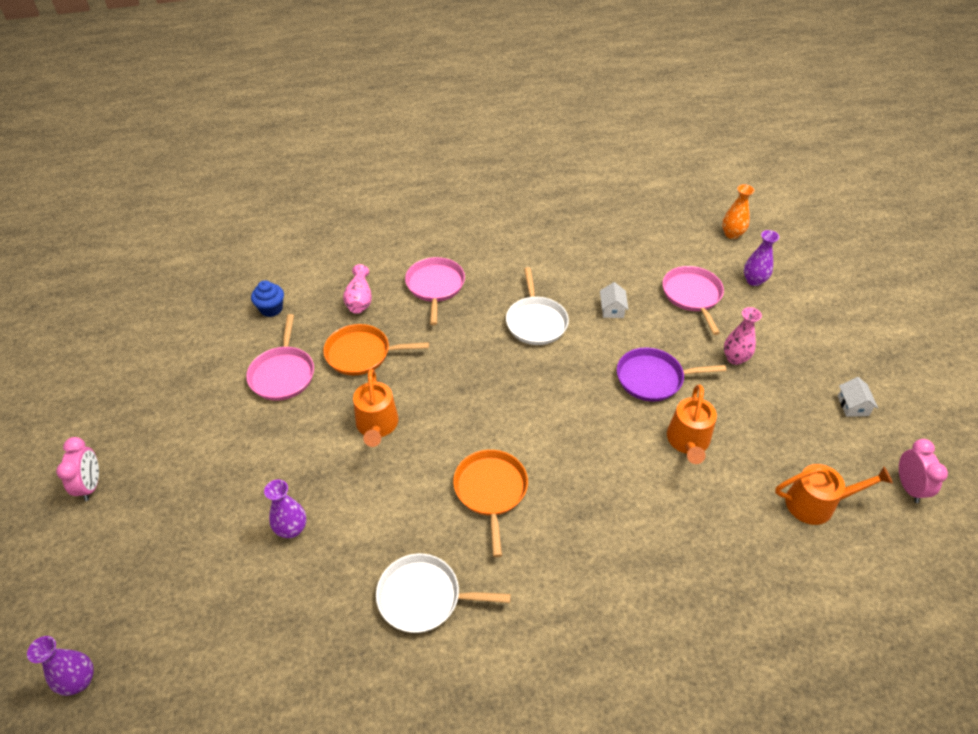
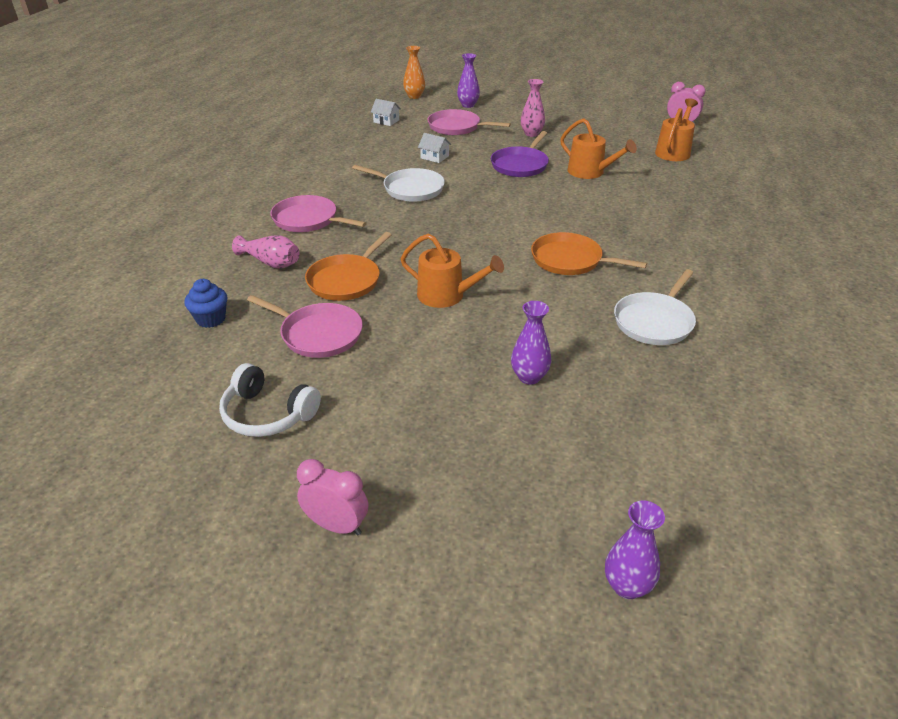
camera: 60 degrees left, 10 degrees down
(182, 395) = (267, 414): none -> white headphones
(853, 405) = (607, 116): white house -> white house (386, 121)

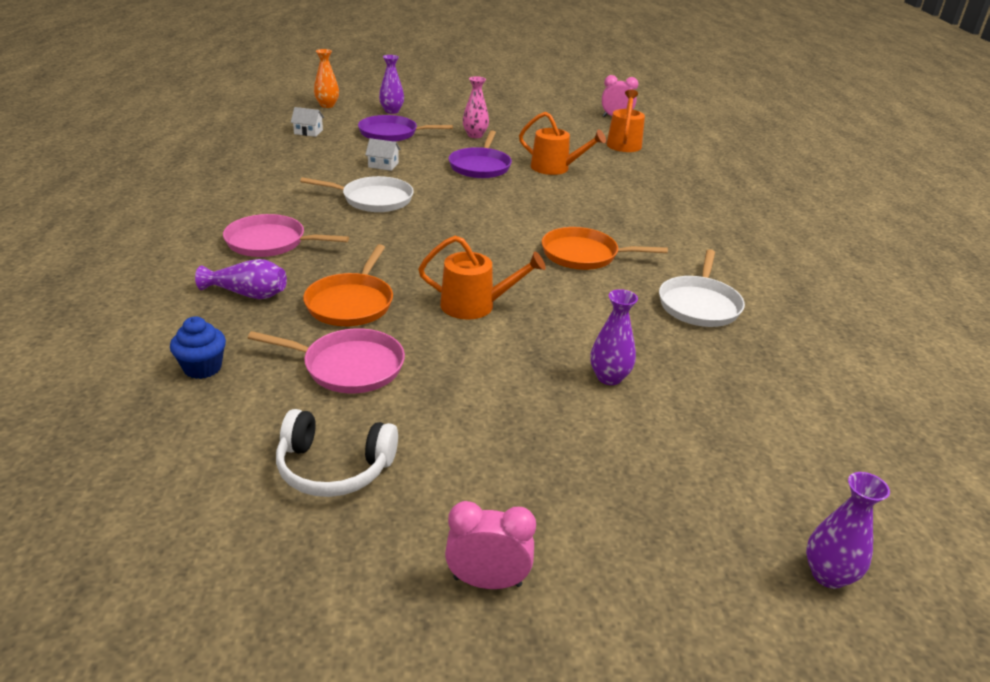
camera: 20 degrees left, 5 degrees down
(271, 262) = (248, 294): pink vase -> purple vase
(457, 127) = (391, 133): pink pan -> purple pan

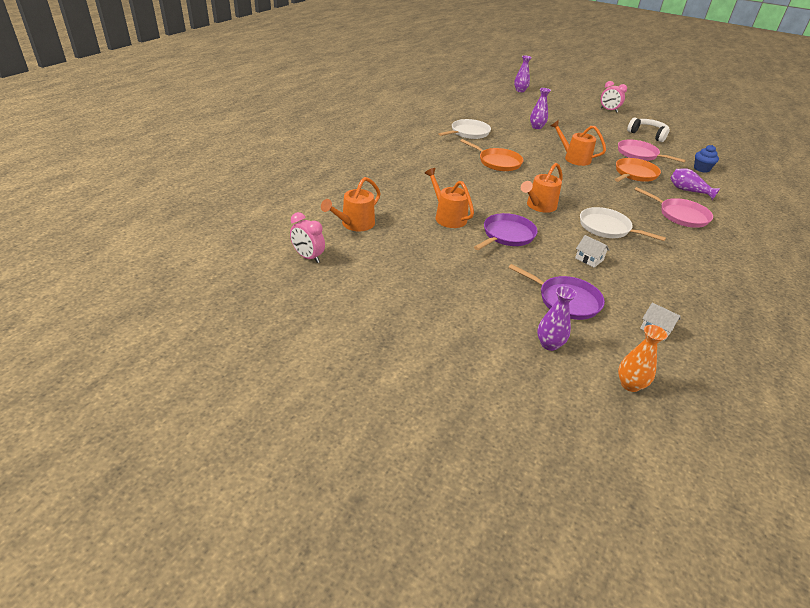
camera: 150 degrees left, 5 degrees up
(471, 204) = (539, 206): none -> orange watering can
(475, 135) = (482, 273): pink vase -> none

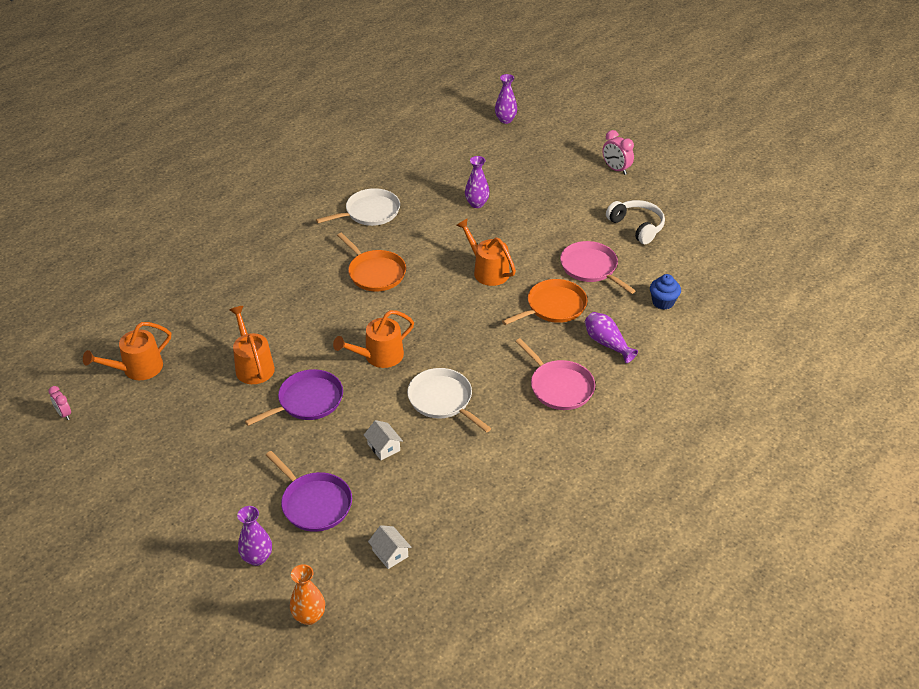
camera: 15 degrees right, 5 degrees up
(308, 257) = (64, 414): pink clock -> pink clock, size x0.64

